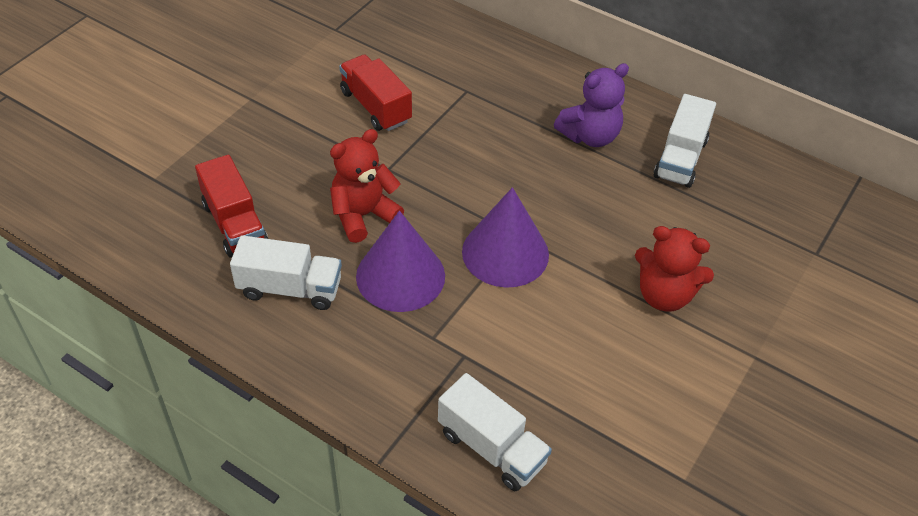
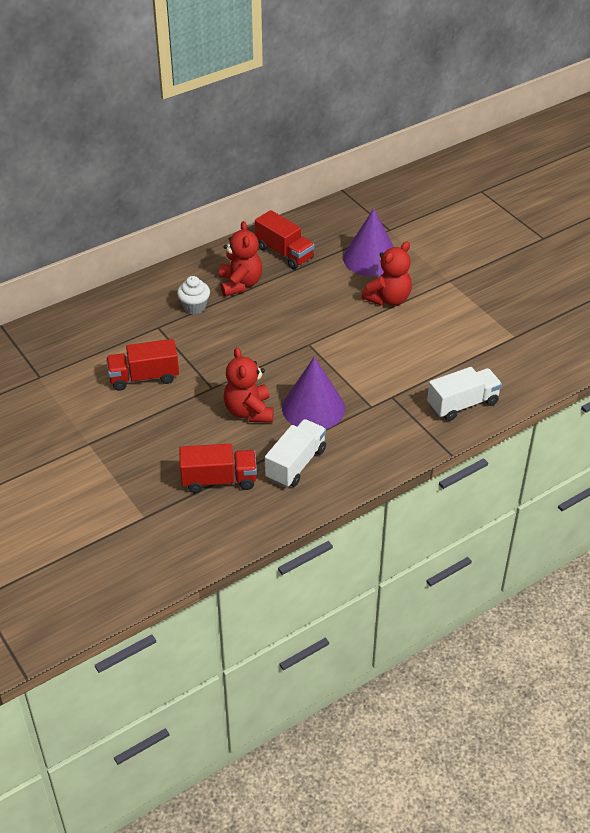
camera: 65 degrees left, 5 degrees down
(505, 253) = (320, 354): purple cone -> purple cone (371, 258)
(521, 109) = (194, 307): none -> white cupcake
(590, 136) = (240, 284): purple teddy bear -> red teddy bear
(680, 158) = (284, 253): white truck -> red truck

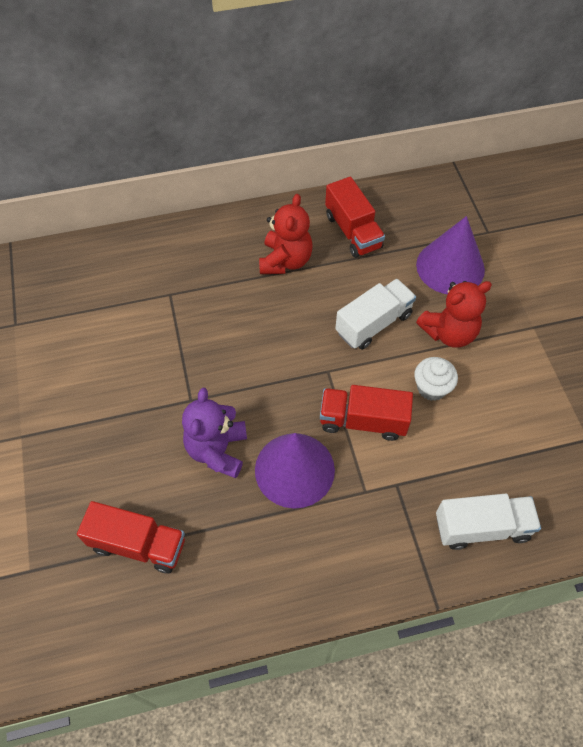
camera: 20 degrees right, 15 degrees up
(144, 377) = (123, 360): red truck -> red truck (363, 421)
(194, 307) = (221, 278): white cupcake -> white cupcake (431, 388)
(249, 411) = (217, 450): red teddy bear -> purple teddy bear
(296, 464) = (238, 552): white truck -> white truck (373, 324)

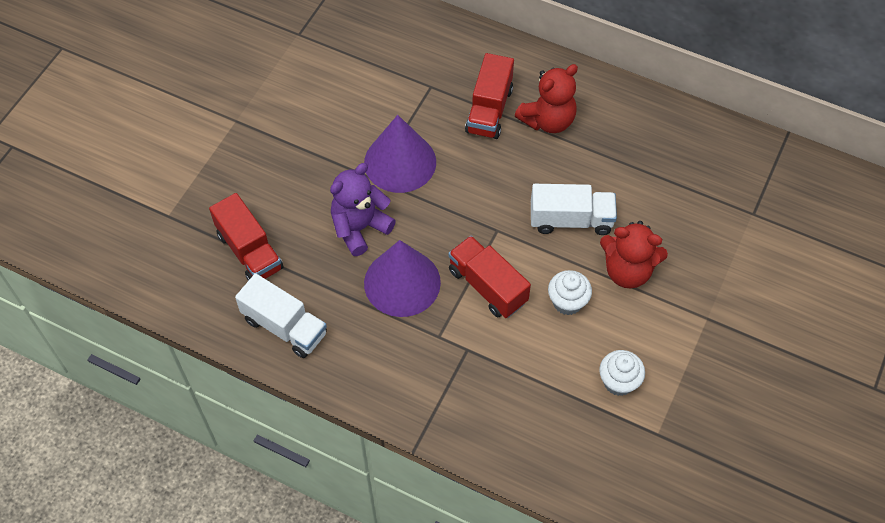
camera: 40 degrees right, 0 degrees up
(353, 231) = (630, 133): red truck -> red truck (489, 110)
(450, 267) = (686, 220): purple cone -> purple cone (400, 162)
(482, 527) = (501, 427): white truck -> white truck (285, 327)
(525, 421) = (618, 382): none -> white cupcake

